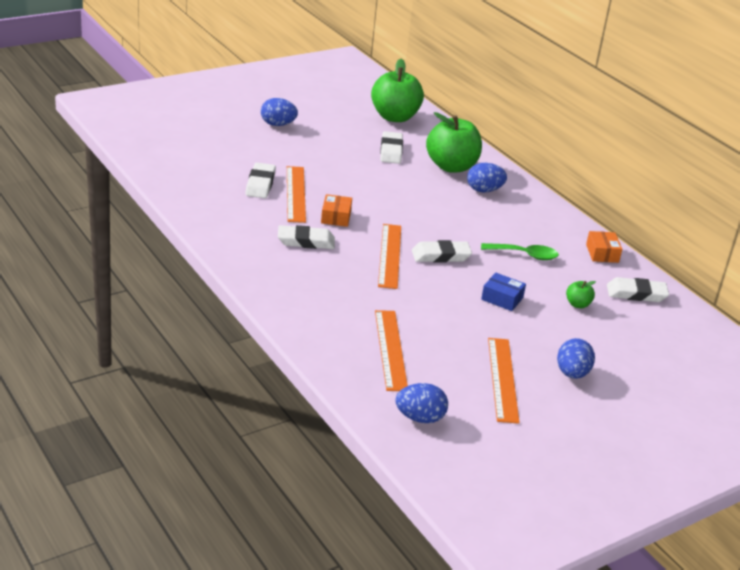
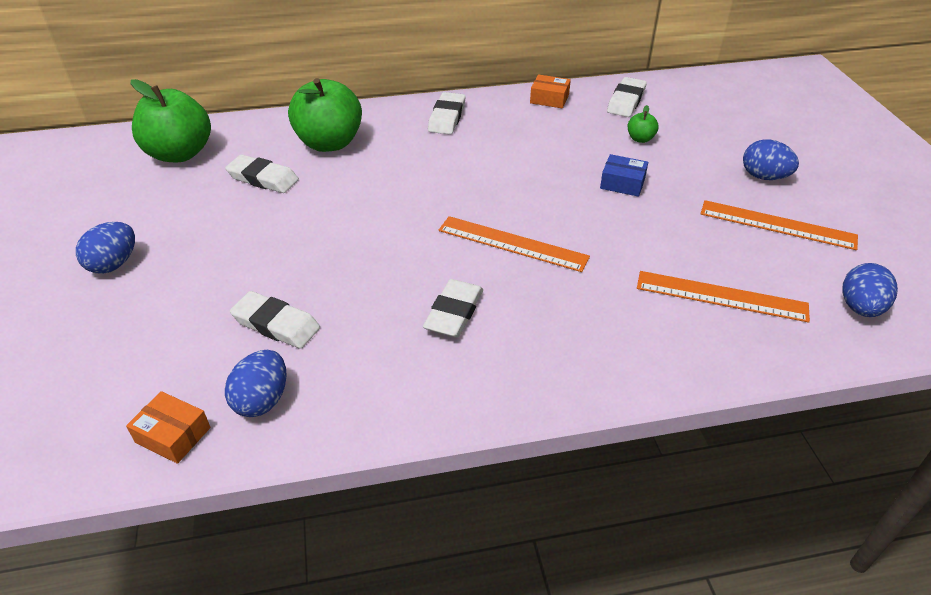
camera: 65 degrees left, 10 degrees up
(295, 194) = (323, 293): orange ruler -> none
(336, 217) = (402, 268): orange box -> orange box (173, 435)
(441, 256) = (524, 203): white eraser -> white eraser (447, 117)
(484, 190) = (395, 135): blue egg -> blue egg (262, 400)
(502, 298) = (622, 183): blue box -> blue box turned 60 degrees clockwise
(525, 255) = (539, 145): green spoon -> none

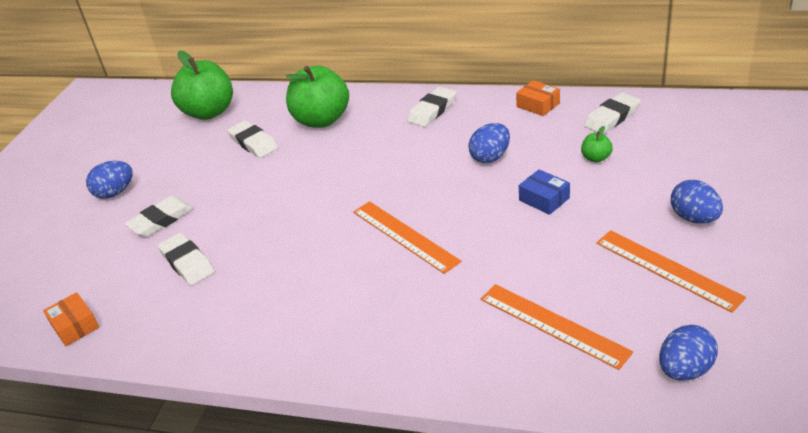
camera: 30 degrees right, 5 degrees down
(262, 400) = (142, 317): blue egg -> blue egg (490, 157)
(454, 313) = (316, 284): white eraser -> white eraser (161, 220)

